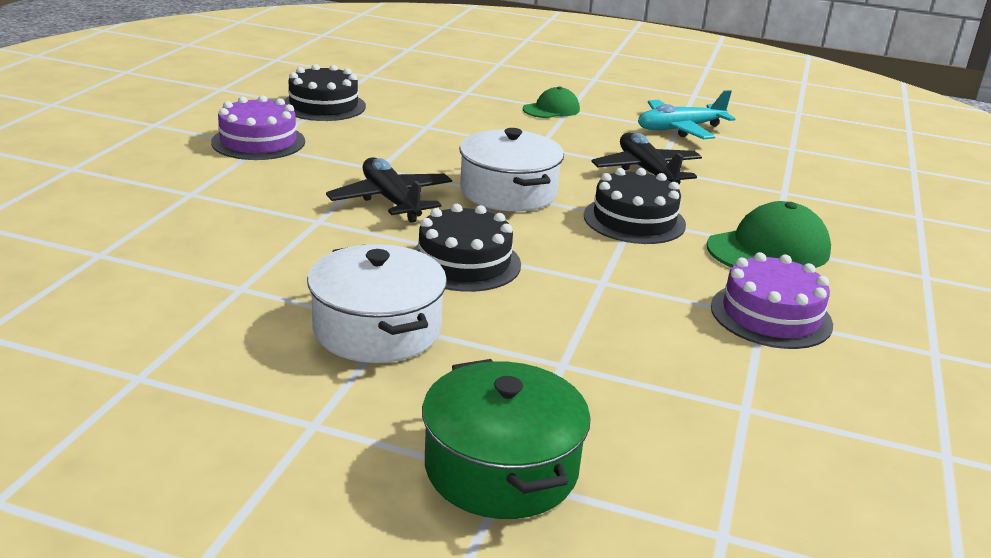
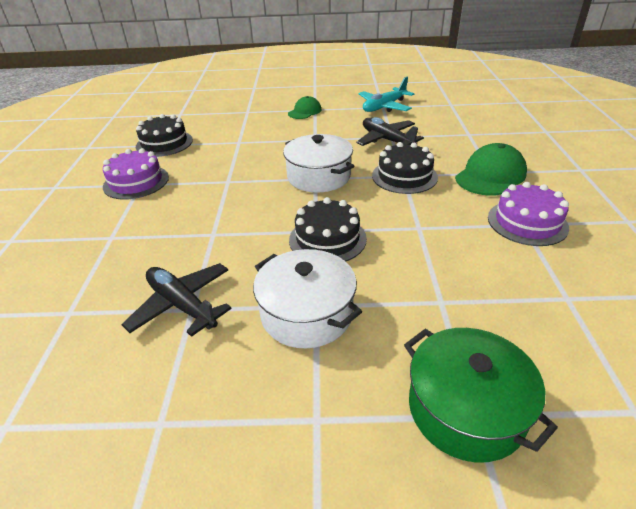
camera: 15 degrees left, 10 degrees up
(391, 200) = (251, 204): black plane -> black plane (182, 305)

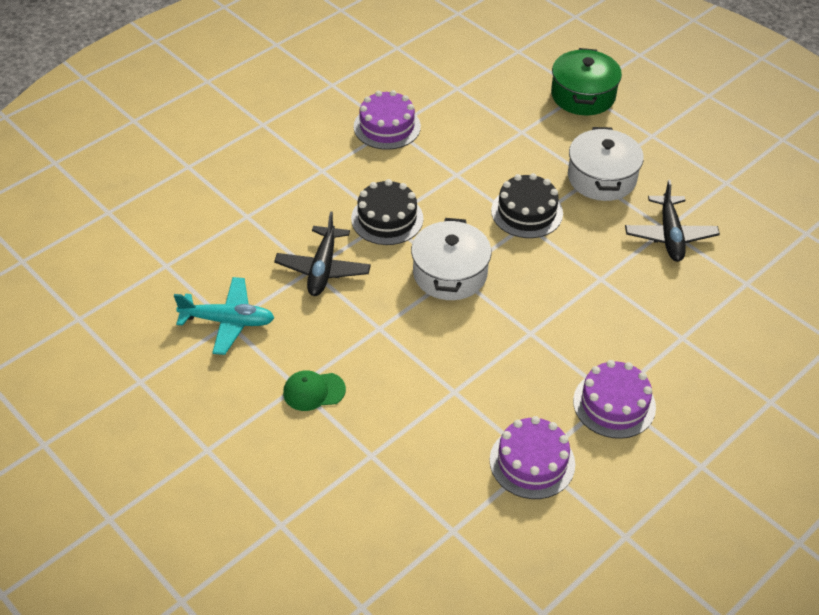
camera: 135 degrees left, 10 degrees up
(164, 143) = (532, 462): black cake -> purple cake
(490, 175) = (329, 169): green cap -> none

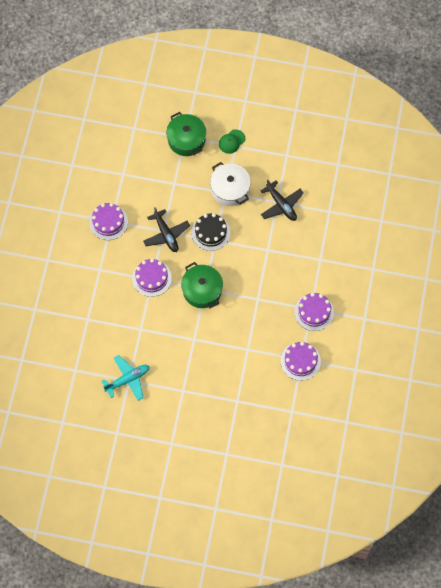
camera: 35 degrees left, 20 degrees up
(313, 391) = (191, 388): green cap -> green cap (231, 141)
(323, 268) = (145, 325): black plane -> black plane (166, 234)
(387, 218) = (151, 278): black cake -> purple cake
(450, 273) = (202, 290): white pot -> green pot

